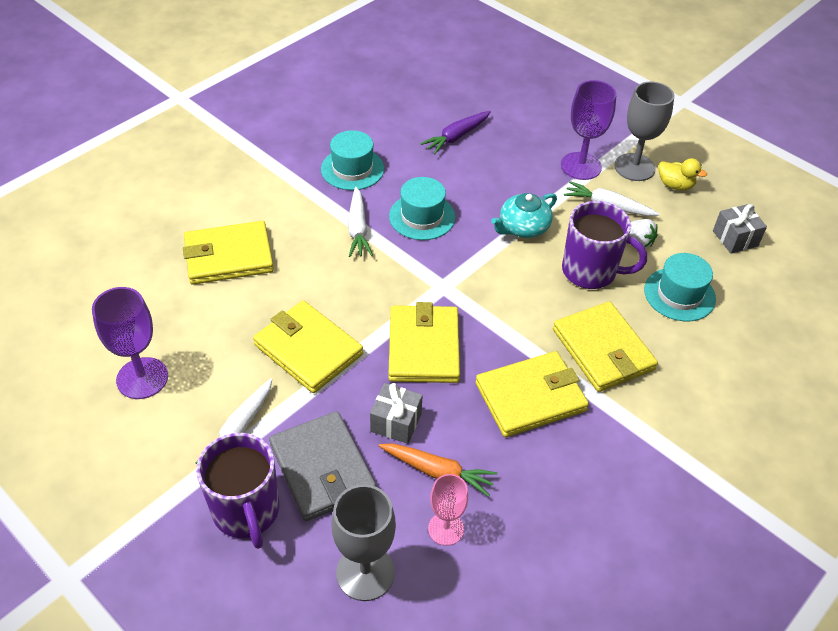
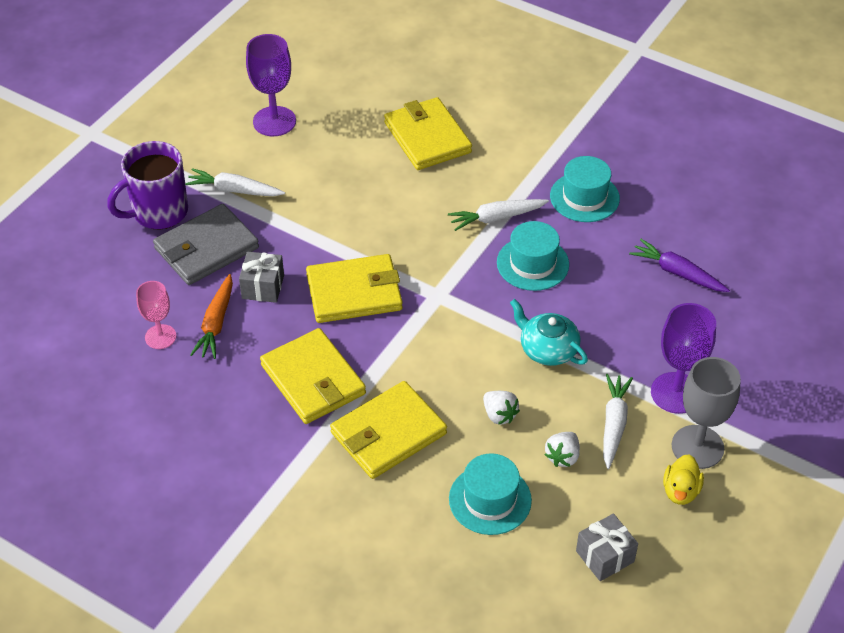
camera: 80 degrees right, 0 degrees up
(308, 349) = (330, 214): yellow wallet -> none
(365, 573) = (114, 293): grey goblet -> none
(590, 271) = (499, 415): purple mug -> white strawberry

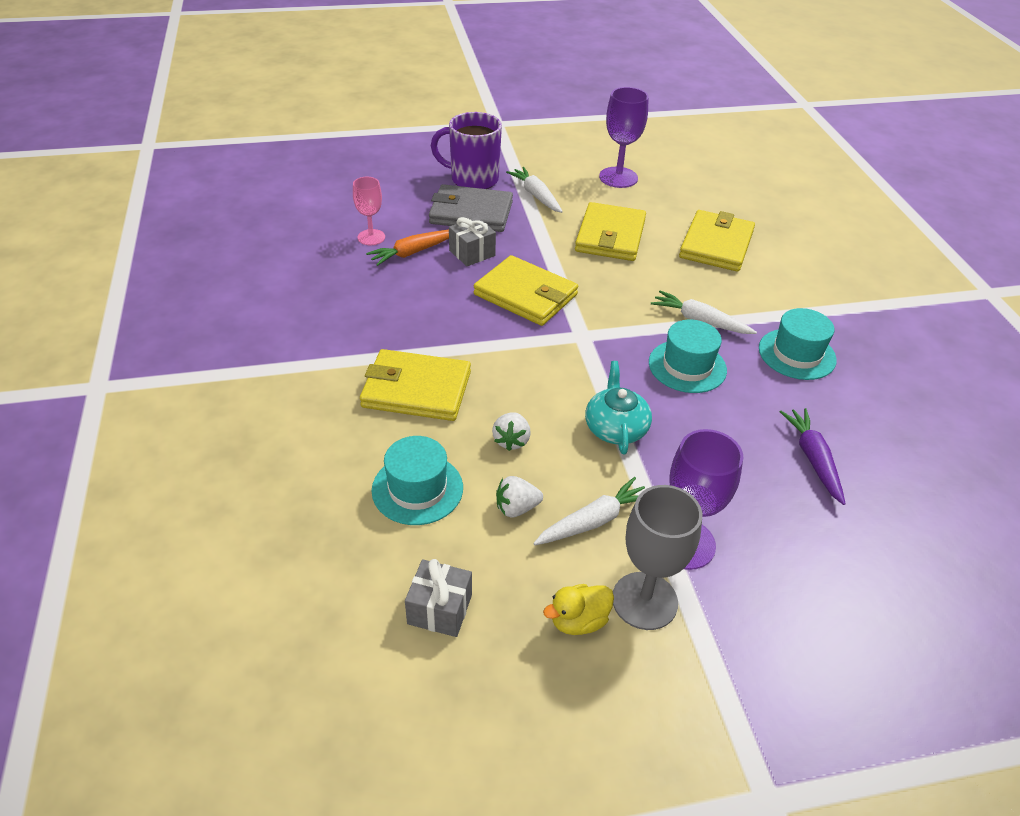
camera: 45 degrees right, 5 degrees down
(313, 380) = (420, 322): yellow wallet -> yellow wallet (610, 236)

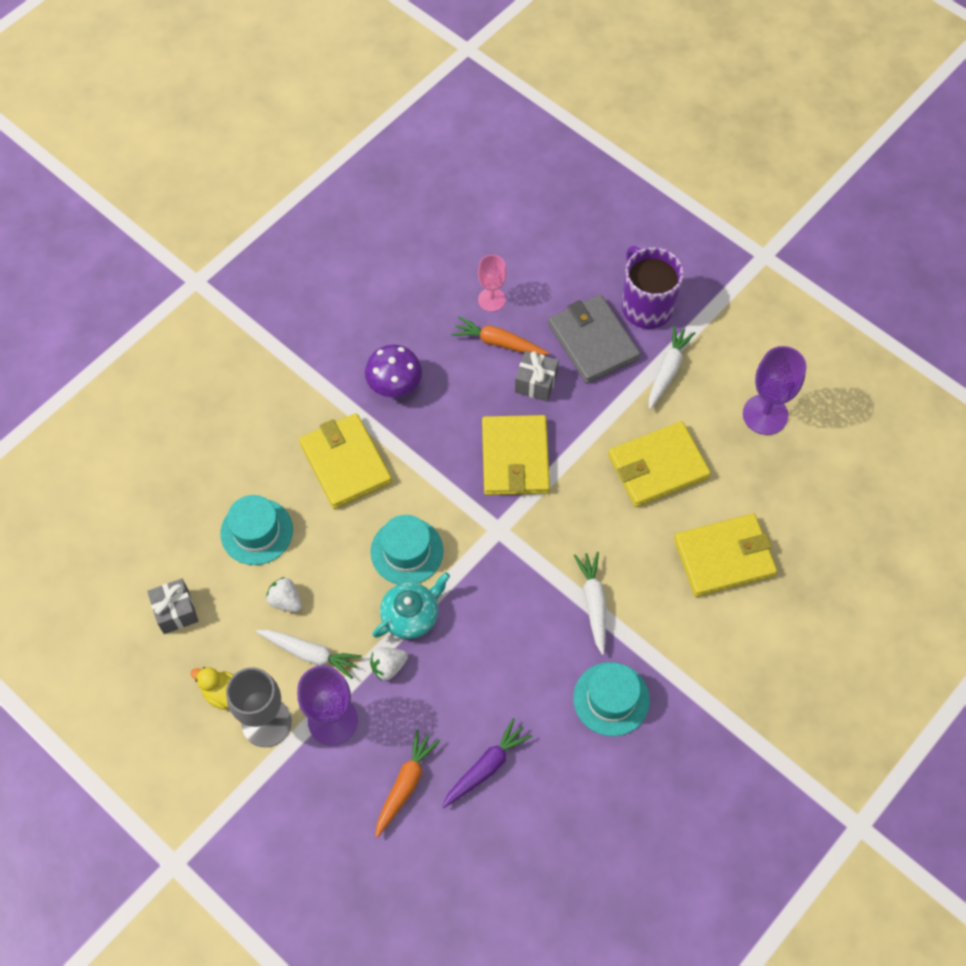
camera: 55 degrees right, 20 degrees up
(378, 322) = (395, 385): none -> purple mushroom
(511, 440) = (344, 557): white strawberry -> white strawberry (388, 666)
(687, 366) = (524, 625): turquoise hat -> turquoise hat (407, 551)
(795, 524) = (405, 784): none -> orange carrot

